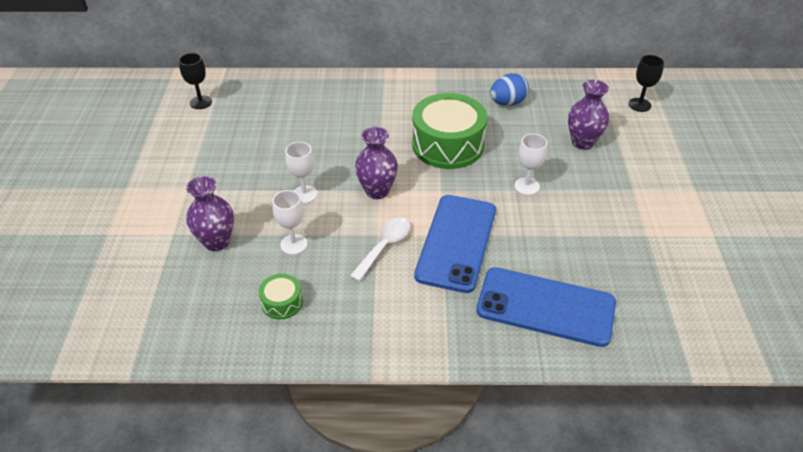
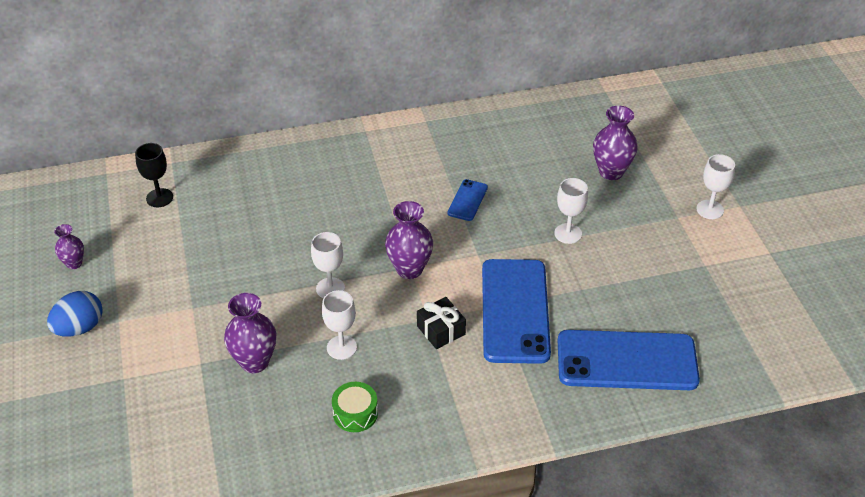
camera: 15 degrees left, 0 degrees up
(114, 139) = (74, 263): none -> purple vase
(384, 246) = (441, 330): white spoon -> black gift
(448, 145) = (467, 200): green drum -> blue phone
(507, 103) = (516, 138): blue egg -> blue egg (80, 328)
(639, 105) = (658, 116): black goblet -> none
(665, 188) = (710, 209): none -> white goblet

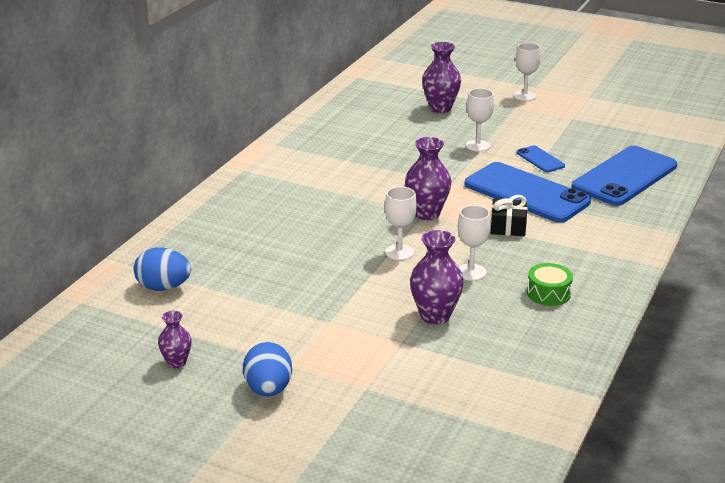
camera: 50 degrees left, 15 degrees down
(159, 198) = (163, 287): black goblet -> blue egg
(467, 200) = (388, 164): blue phone -> blue phone (540, 159)

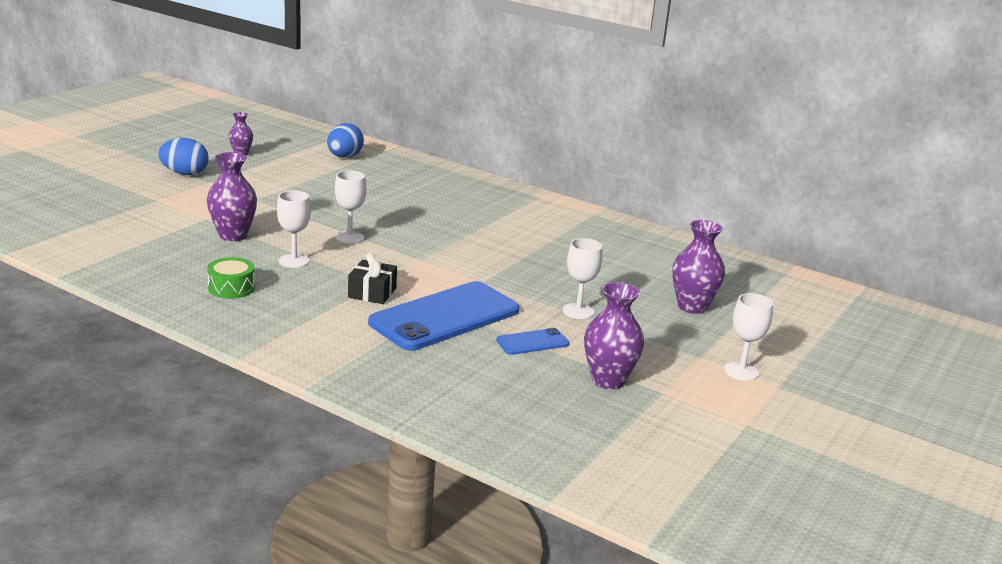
camera: 95 degrees right, 5 degrees down
(427, 213) = (419, 259): purple vase -> purple vase (608, 380)
(624, 176) = (469, 389): blue phone -> none

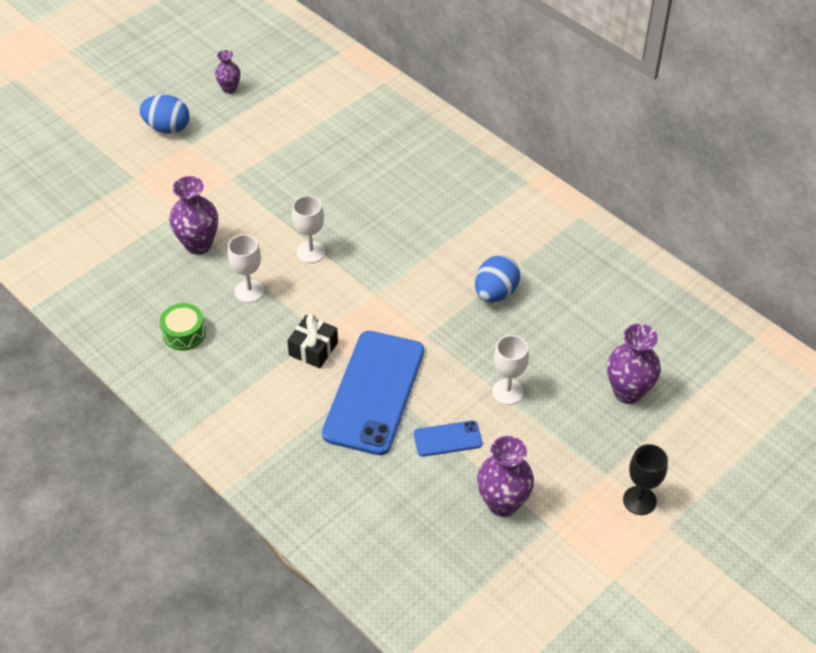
camera: 15 degrees right, 25 degrees up
(344, 157) = (336, 97): blue egg -> blue egg (495, 293)
(445, 317) = (374, 392): blue phone -> blue phone turned 45 degrees counterclockwise
(741, 371) = (639, 500): white goblet -> black goblet

